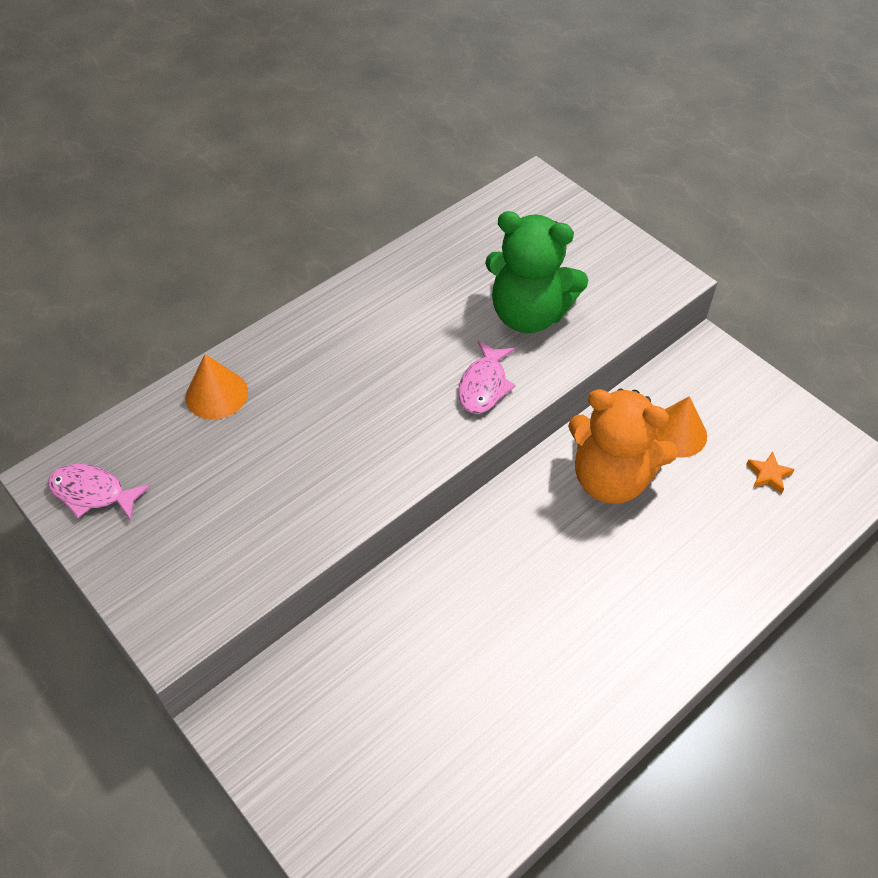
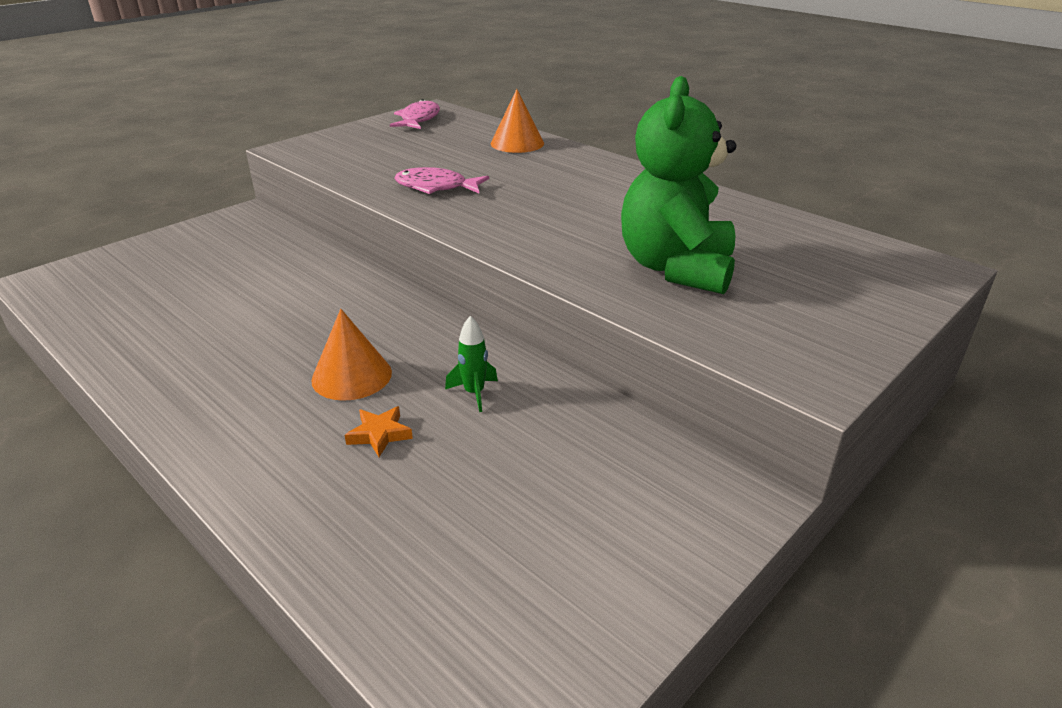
camera: 85 degrees right, 20 degrees down
(484, 385) = (552, 245): pink fish -> pink fish (436, 187)
(611, 478) = (474, 393): orange teddy bear -> green rocket
(677, 433) = (560, 454): orange cone -> orange cone (351, 376)
(768, 475) = (488, 557): orange star -> orange star (380, 434)

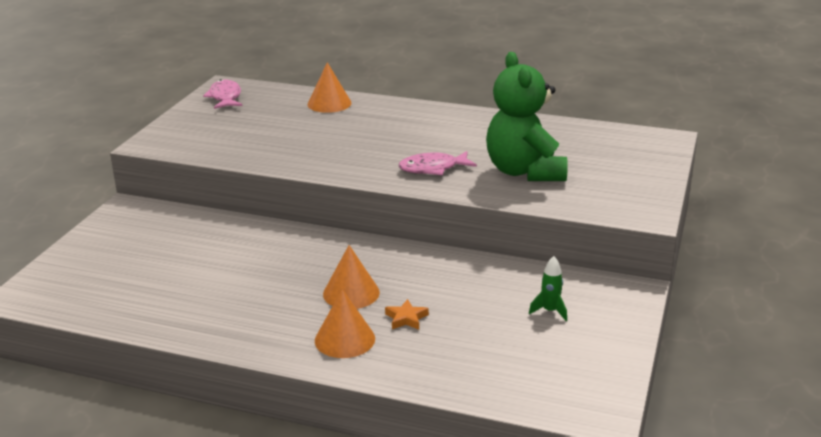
camera: 25 degrees left, 5 degrees down
(276, 439) = (345, 339): none -> orange cone
(436, 187) = (309, 151): pink fish -> pink fish (433, 168)
(474, 393) = (440, 281): green rocket -> green rocket (550, 311)

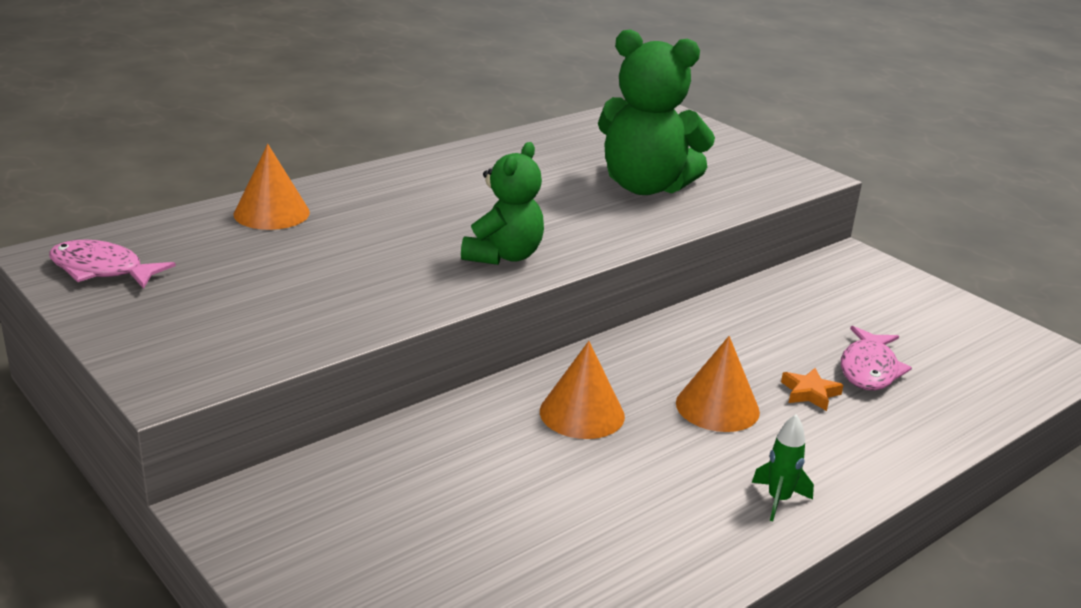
camera: 60 degrees left, 0 degrees up
(345, 339) = (826, 450): orange cone -> orange cone (582, 413)
(364, 164) = (503, 256): none -> green teddy bear
(433, 168) = (572, 224): pink fish -> pink fish (869, 369)
(550, 311) = (862, 310): green rocket -> green rocket (778, 500)

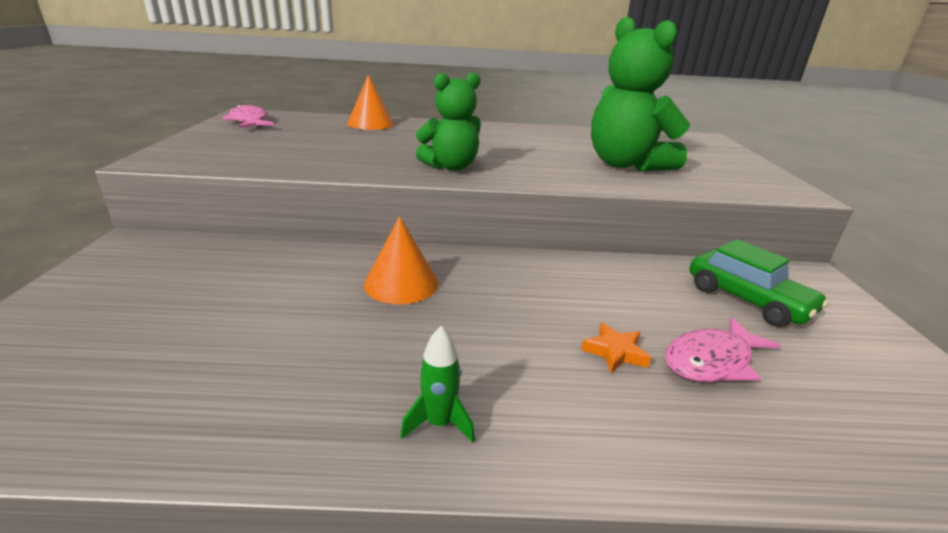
camera: 40 degrees right, 0 degrees up
(717, 407) = (509, 324): orange cone -> none
(838, 303) = (747, 300): none -> green car

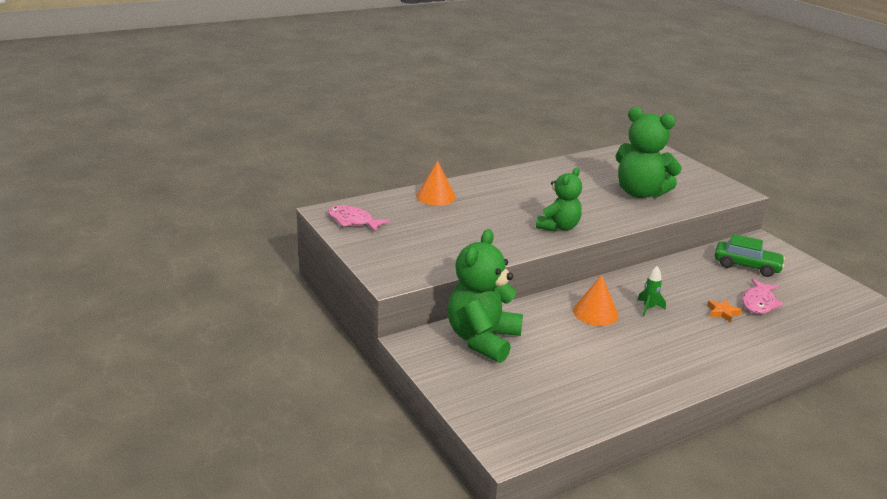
camera: 30 degrees left, 0 degrees up
(203, 265) = (482, 339): none -> green teddy bear
(439, 423) = (697, 364): green rocket -> green rocket (648, 308)

